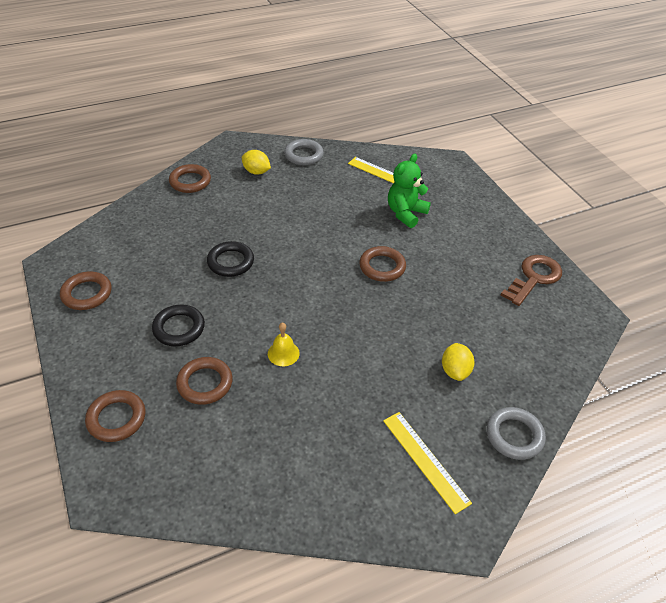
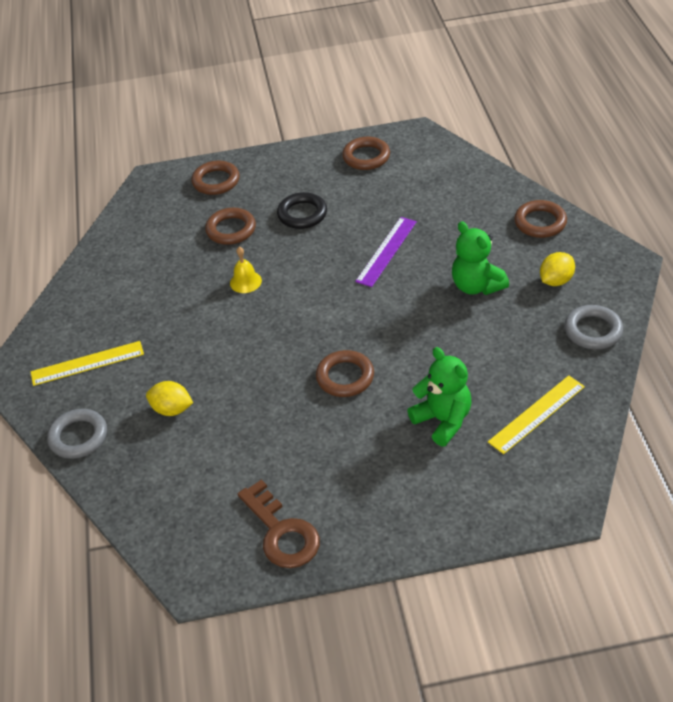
camera: 110 degrees right, 0 degrees up
(230, 262) = (386, 251): black ring -> purple ruler
(267, 208) = (476, 286): none -> green teddy bear

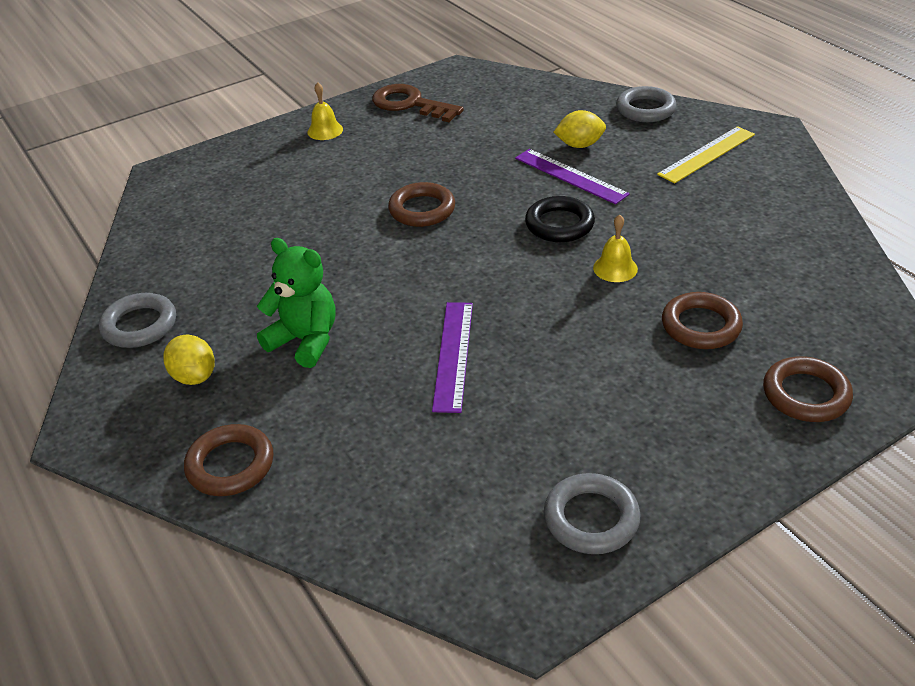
camera: 155 degrees right, 5 degrees down
(207, 375) = (570, 176): none -> purple ruler
(302, 214) = (617, 377): black ring -> black ring (559, 224)
(366, 157) = (591, 518): brown ring -> grey ring
(386, 518) = (325, 130): none -> yellow bell
(443, 420) = (299, 201): green teddy bear -> none
(537, 414) = (200, 230): yellow ruler -> none
(556, 281) = (194, 376): yellow lemon -> yellow lemon turned 60 degrees counterclockwise

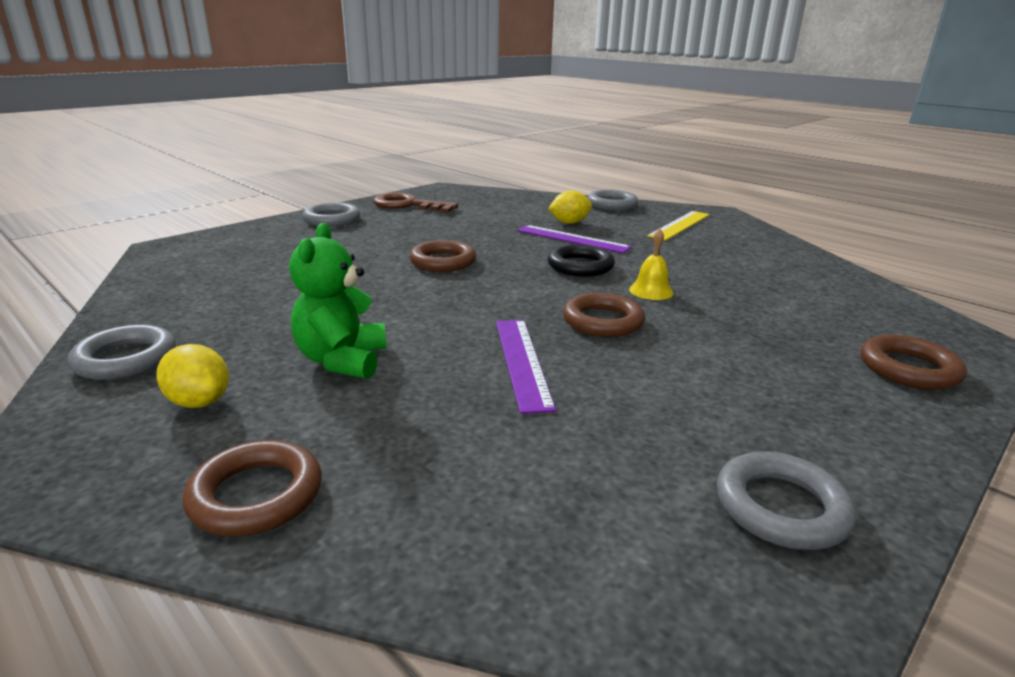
camera: 15 degrees left, 15 degrees down
(305, 341) = (342, 360): green teddy bear -> green teddy bear turned 105 degrees counterclockwise
(325, 130) = (332, 219): yellow bell -> grey ring
(701, 326) = (762, 325): brown ring -> brown ring (602, 321)

